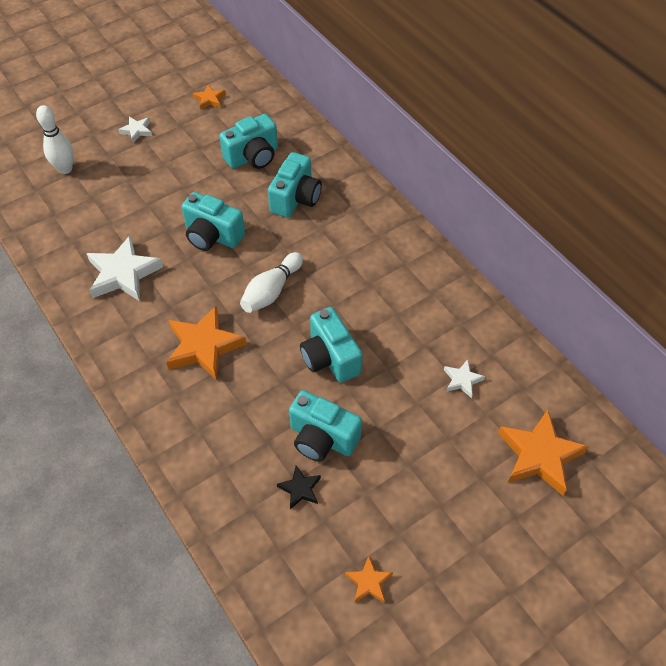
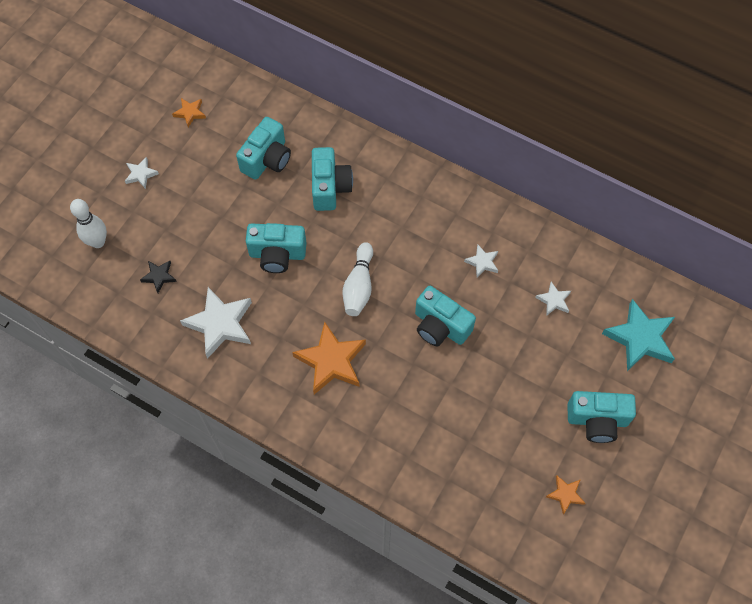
camera: 25 degrees left, 10 degrees up
(300, 489) = (477, 447): black star -> black star (159, 276)
(322, 438) = (471, 398): turquoise camera -> turquoise camera (597, 420)
(406, 316) = (482, 262): none -> white star
(539, 455) = (640, 338): orange star -> turquoise star

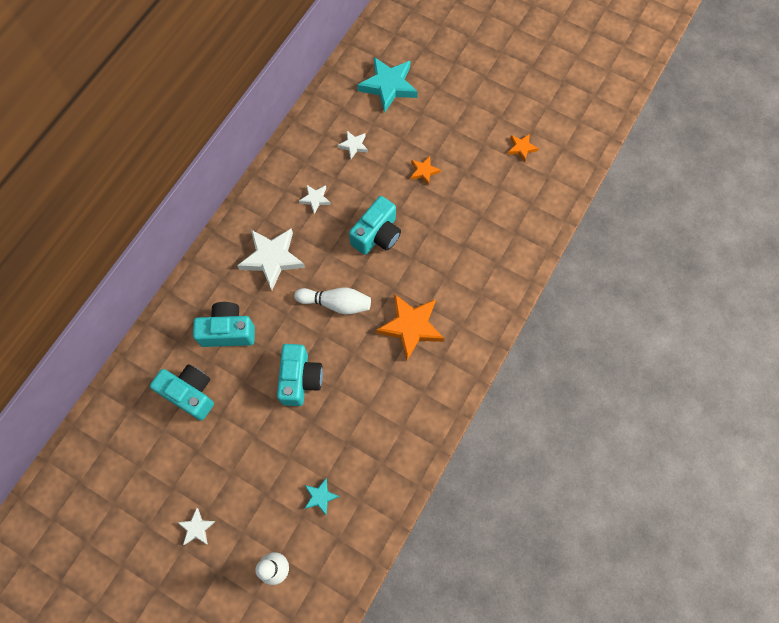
camera: 90 degrees left, 5 degrees up
(159, 276) = (320, 496): black star -> turquoise star
(190, 113) = (123, 479): orange star -> orange star (424, 171)
(220, 324) = (373, 430): white star -> white star (272, 259)
(597, 420) = (459, 122): turquoise camera -> none

